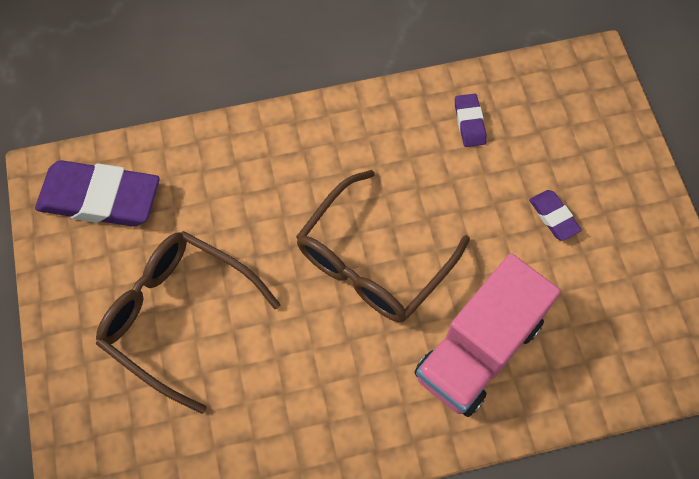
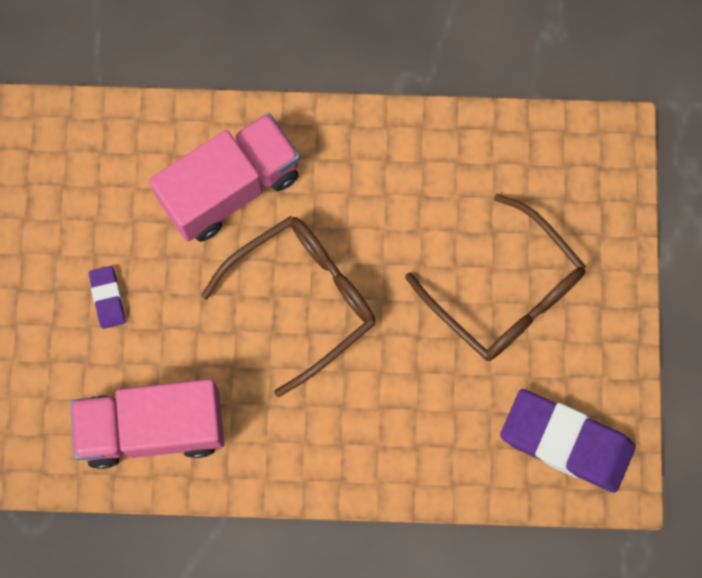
camera: 165 degrees left, 10 degrees up
(469, 122) = (153, 428): purple eraser -> pink truck

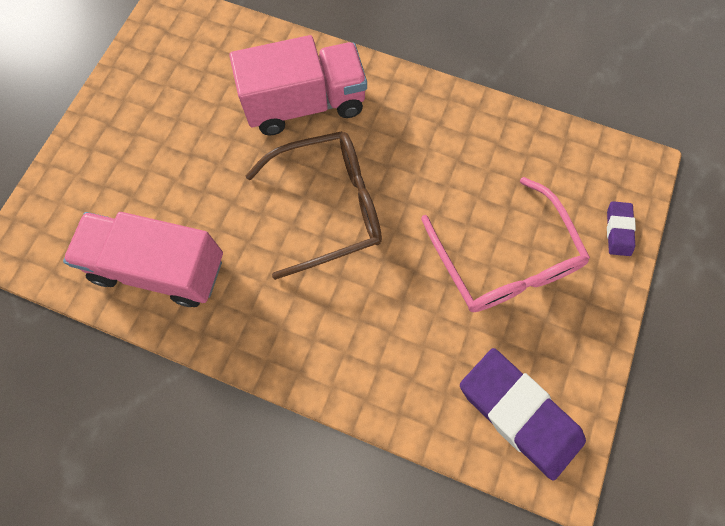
camera: 20 degrees right, 5 degrees down
(108, 298) = (172, 154): purple eraser -> purple eraser (618, 230)
(506, 293) = (504, 260): brown glasses -> pink glasses

